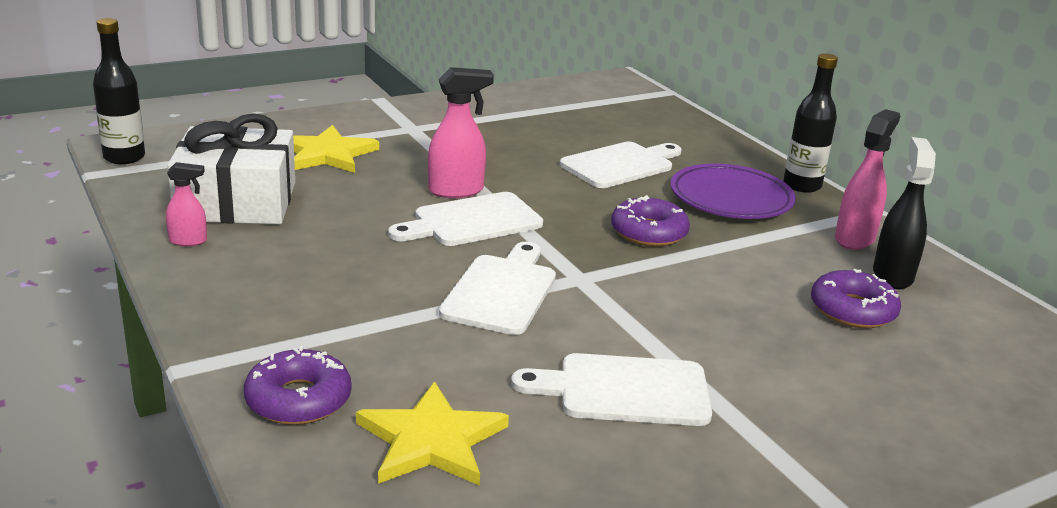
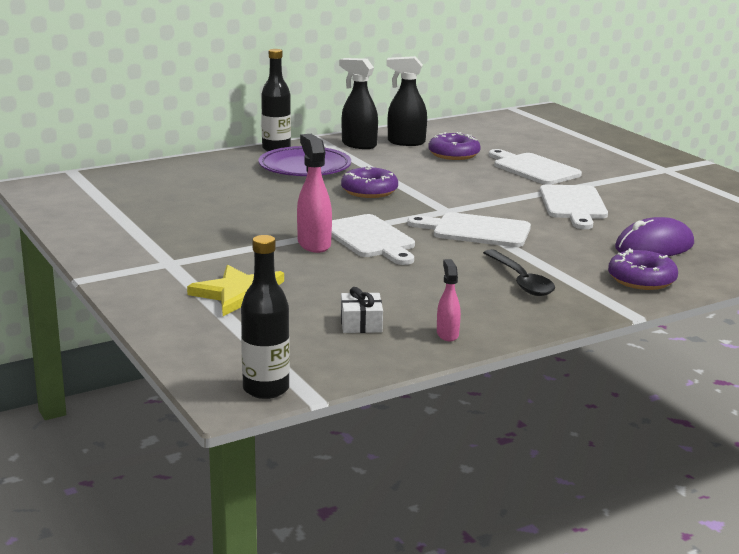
camera: 90 degrees left, 5 degrees down
(236, 201) = (361, 323): white gift -> white gift, size x0.42
(320, 302) = (521, 281): none -> black spoon
(431, 440) = (654, 246): yellow star -> purple mouse
(621, 165) = (247, 193): white cutting board -> white cutting board (533, 169)
(855, 239) = (358, 145): pink spray bottle -> black spray bottle

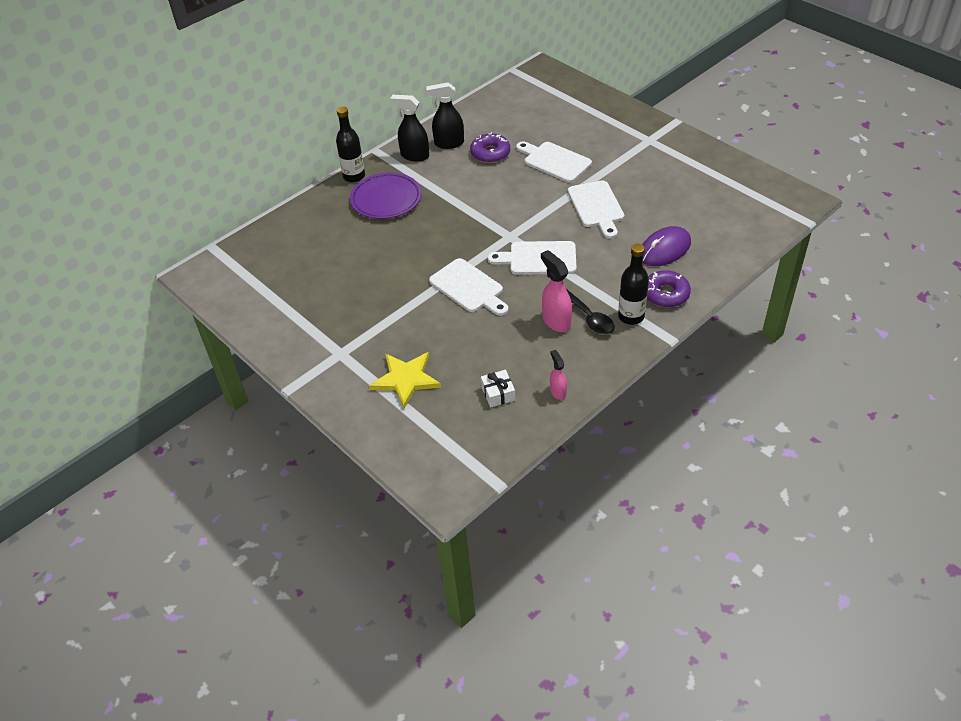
camera: 10 degrees left, 25 degrees up
(266, 389) = (464, 482): black bottle -> black bottle (631, 316)
(314, 244) = (432, 304): pink spray bottle -> pink spray bottle (556, 321)
(369, 191) = (445, 222): purple donut -> none

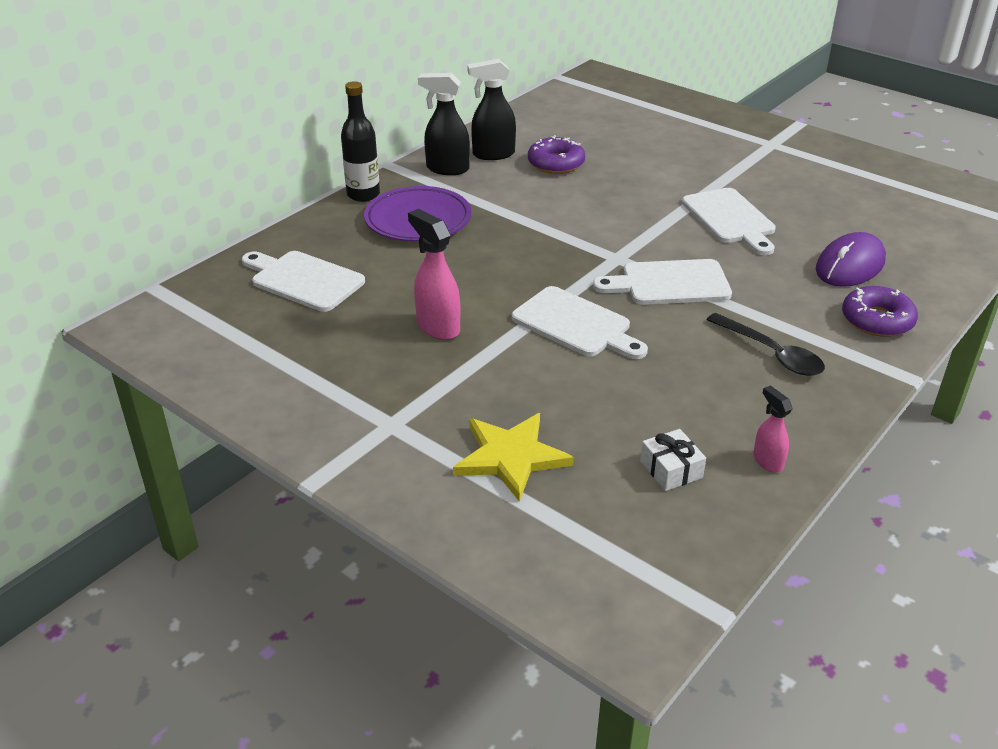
camera: 10 degrees left, 10 degrees down
(554, 161) = (650, 170): white cutting board -> white cutting board (303, 280)
(556, 321) = (726, 363): pink spray bottle -> pink spray bottle (437, 327)
(631, 316) = (838, 351): black bottle -> none

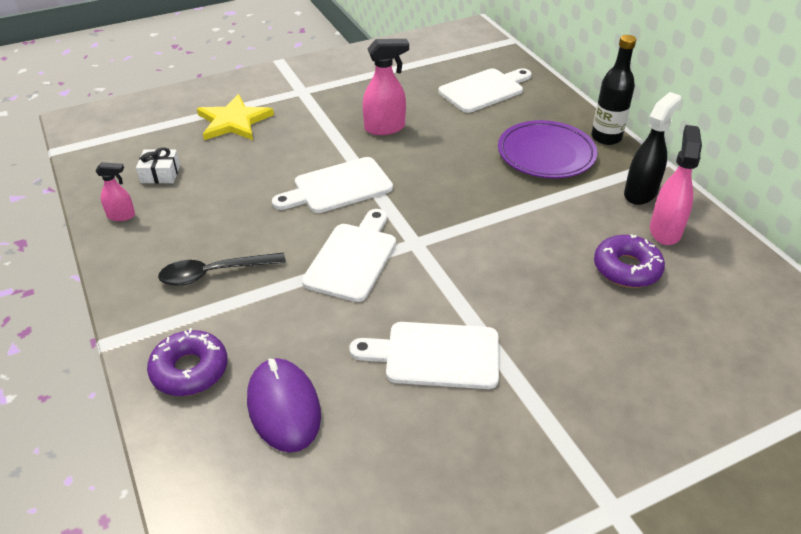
camera: 115 degrees right, 5 degrees up
(493, 154) = (665, 231): black spray bottle -> pink spray bottle

